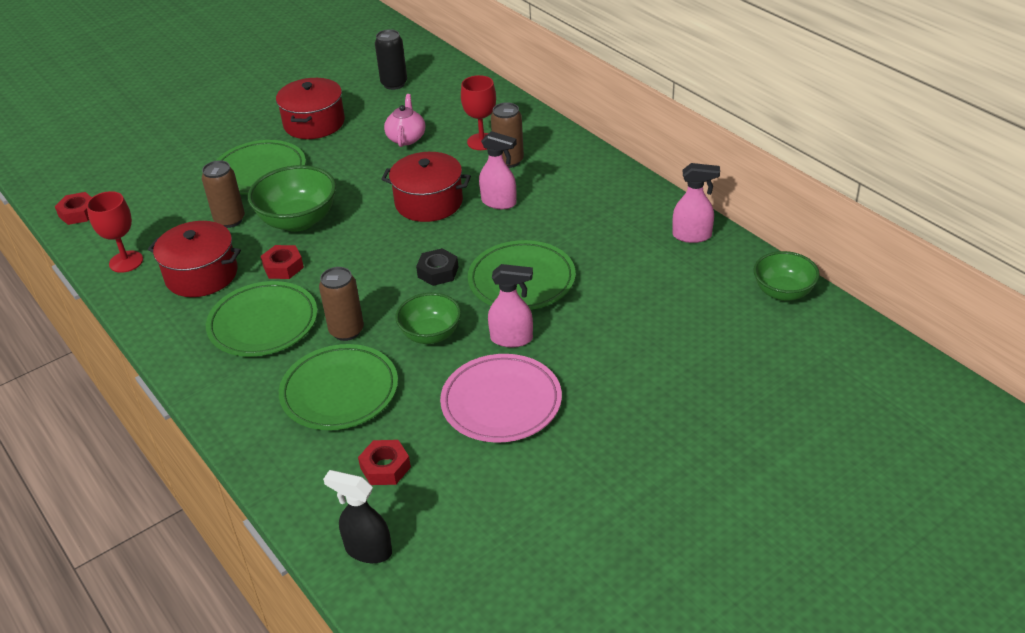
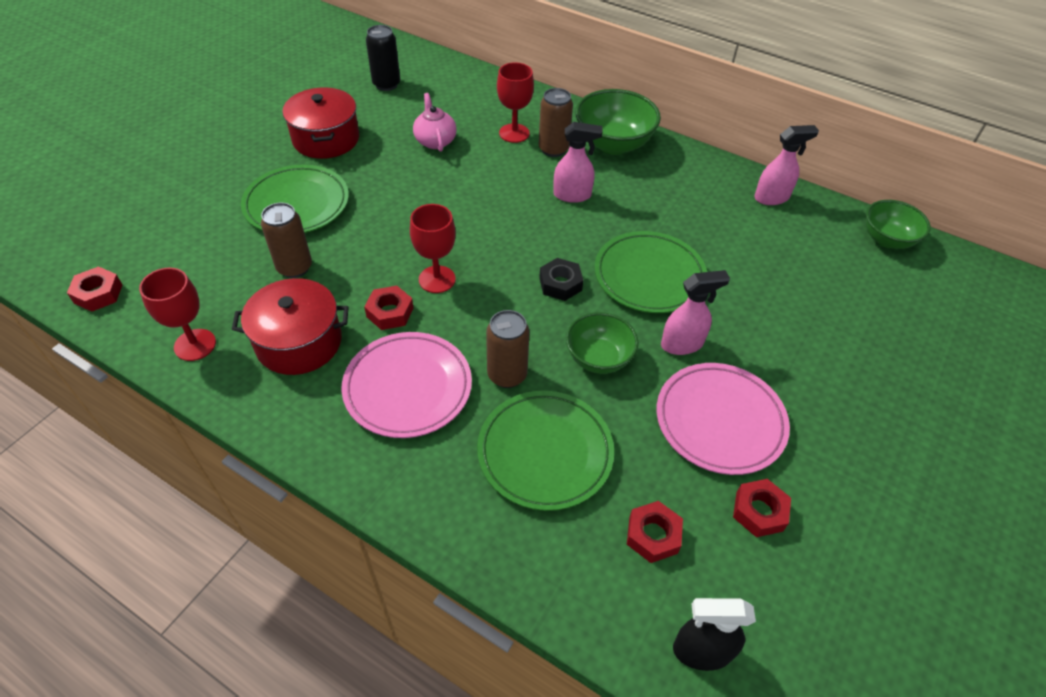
camera: 25 degrees left, 10 degrees up
(263, 323) = (408, 388): green plate -> pink plate
(298, 221) = (374, 254): green bowl -> green bowl (613, 144)
(336, 249) = (437, 279): none -> red goblet
(429, 202) = (502, 207): red pot -> none
(485, 473) = (759, 511): none -> red nut

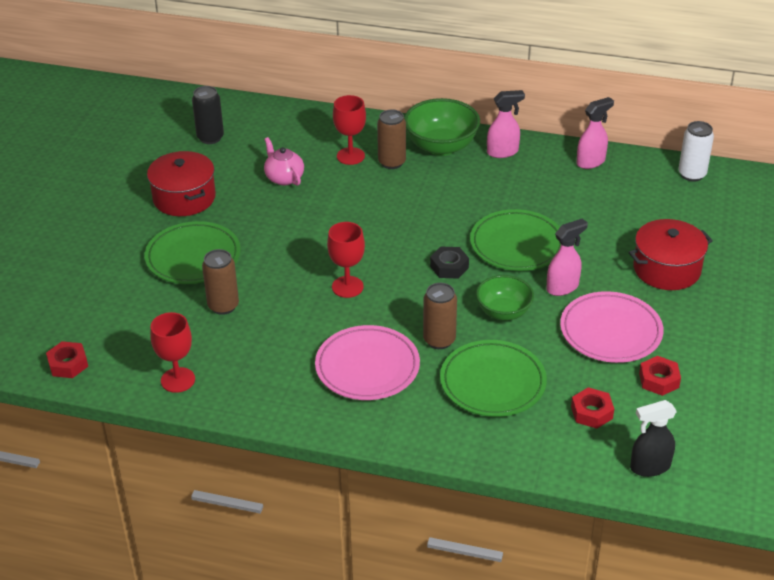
camera: 15 degrees left, 10 degrees down
(299, 342) = (262, 358): red pot -> red pot (666, 269)
(390, 312) = (323, 319): red nut -> none
(572, 195) = (426, 196): pink spray bottle -> pink spray bottle (503, 152)
(887, 239) = (692, 174): green bowl -> white can

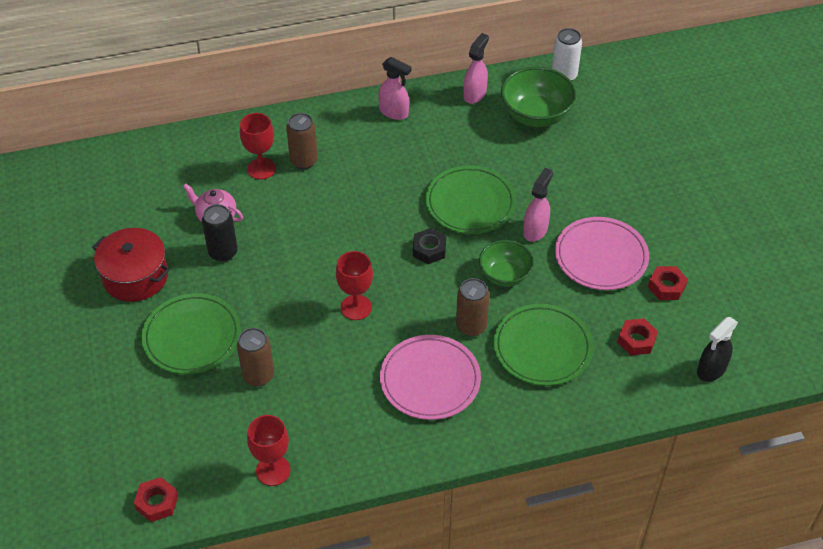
camera: 30 degrees left, 10 degrees up
(210, 138) = (112, 200): black can -> black can (223, 252)
(441, 147) = (336, 127): green bowl -> green bowl (536, 115)
(503, 152) = (394, 112): pink spray bottle -> pink spray bottle turned 75 degrees clockwise
(666, 269) = (604, 178): red pot -> none

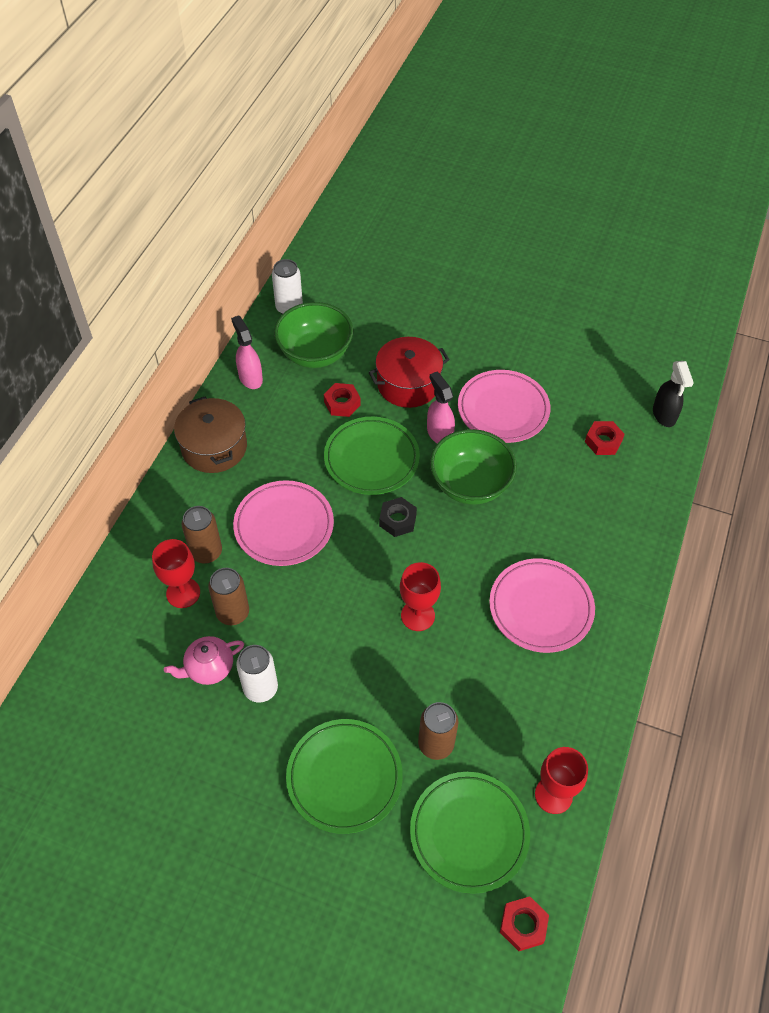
camera: 55 degrees left, 5 degrees up
(135, 276) = (223, 788): red pot -> red pot (408, 384)
(223, 252) = (260, 688): black can -> white can
(363, 189) = (284, 526): none -> pink plate
(394, 112) = (214, 447): pink spray bottle -> brown pot
(471, 326) = (505, 542): brown can -> brown can (233, 613)
(504, 275) = (470, 484): green bowl -> green bowl, size x1.52
(542, 348) = (565, 507): green plate -> green plate (469, 833)
(666, 286) = (565, 389): red nut -> red nut (342, 403)

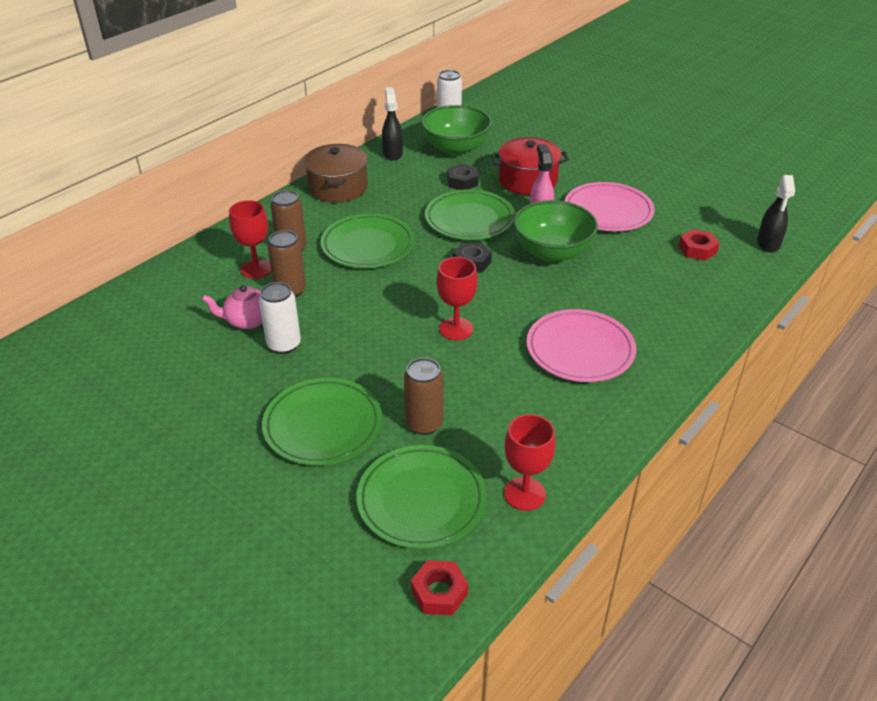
camera: 20 degrees right, 15 degrees down
(250, 378) = (392, 153): pink spray bottle -> black spray bottle
(284, 526) = (368, 245): pink plate -> green plate
(342, 403) = (462, 182): red nut -> black nut

